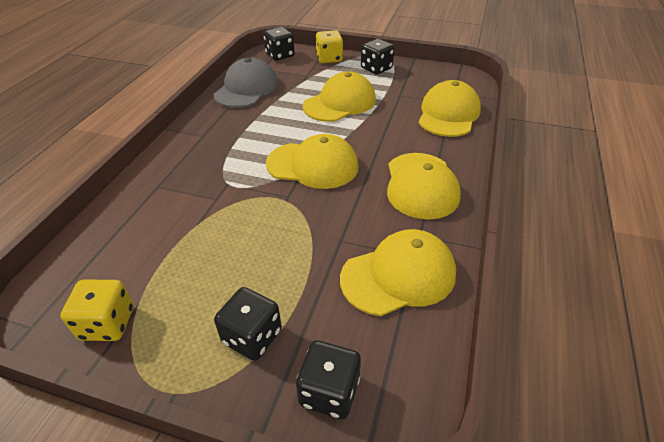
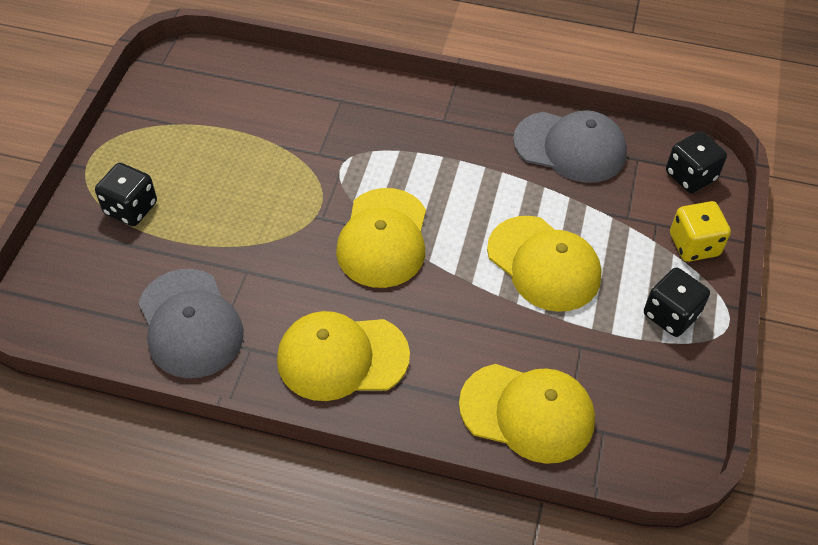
camera: 85 degrees right, 10 degrees up
(107, 323) = (158, 109): yellow dice -> none
(329, 391) = (68, 267): black dice -> none
(399, 275) = (190, 324): yellow cap -> grey cap

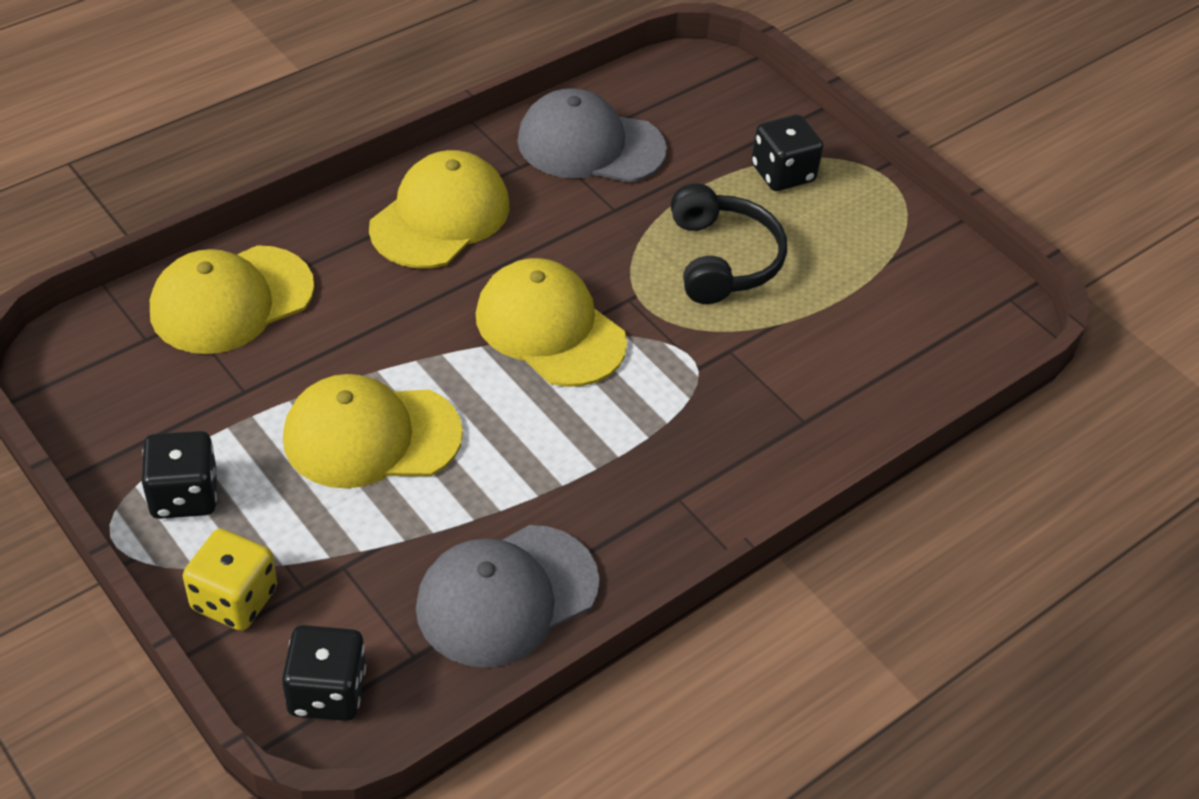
camera: 125 degrees right, 5 degrees down
(244, 194) = (722, 259): none -> black headphones

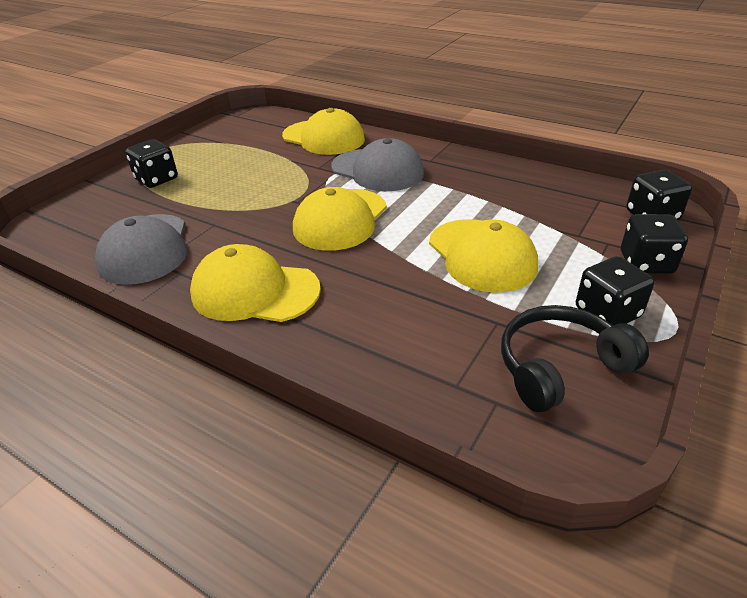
camera: 105 degrees left, 10 degrees down
(231, 300) = (415, 367): yellow cap -> yellow cap (323, 138)
(234, 599) = (646, 263): yellow dice -> black dice
(506, 596) = (536, 186): grey cap -> grey cap (377, 170)
(722, 259) = (245, 182): black headphones -> black headphones (560, 367)

